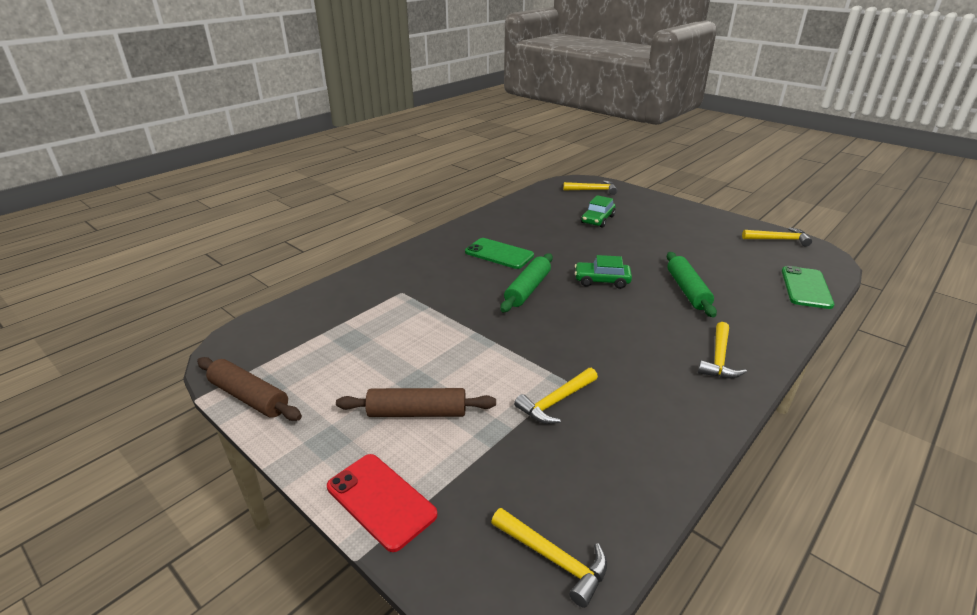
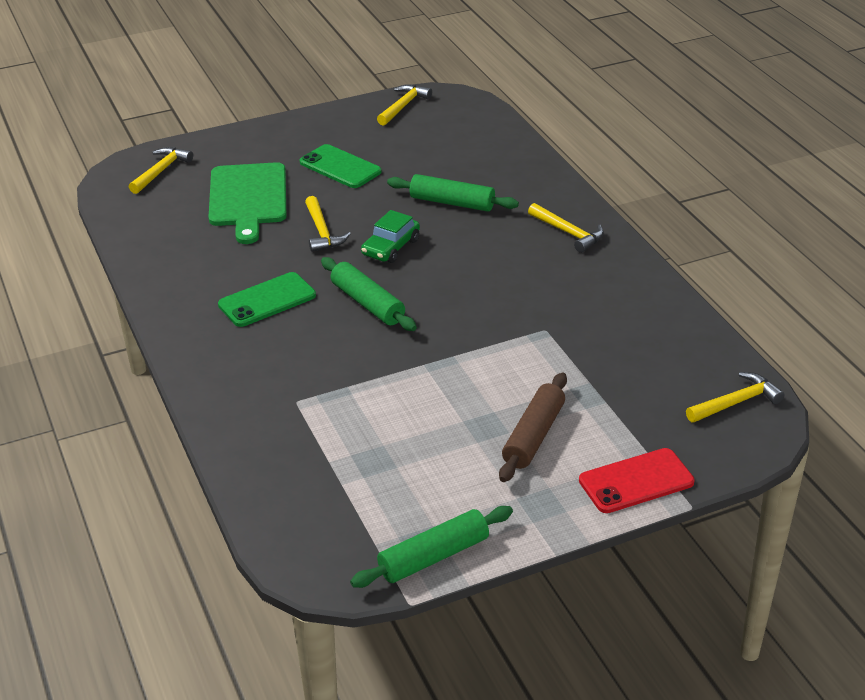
camera: 65 degrees left, 5 degrees up
(249, 397) = (433, 556): brown rolling pin -> green rolling pin
(556, 401) = (569, 346): yellow hammer -> yellow hammer (322, 232)
(598, 219) = (248, 198): green car -> green cutting board
(806, 287) = (499, 136): green phone -> green phone (340, 167)

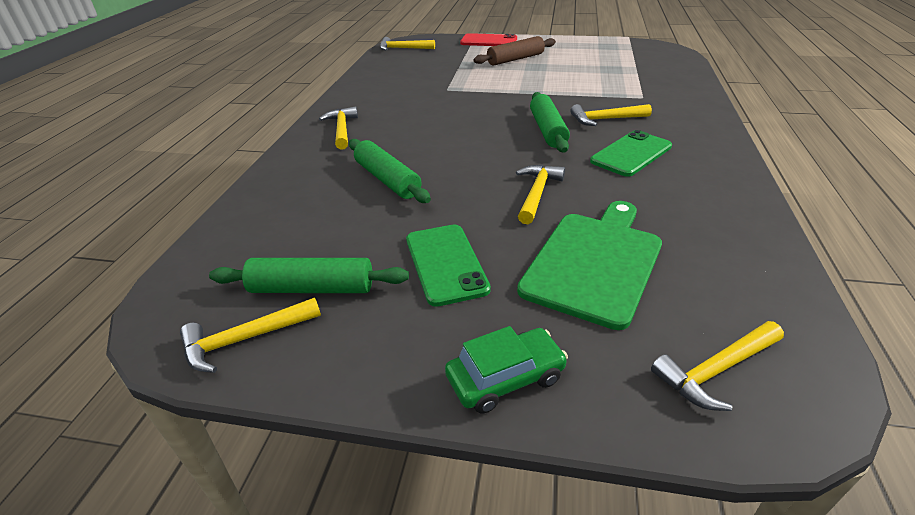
camera: 145 degrees left, 0 degrees up
(267, 300) = (631, 154): green phone -> green phone turned 45 degrees counterclockwise
(318, 342) = (605, 119): none -> yellow hammer
(391, 247) = (487, 161): green car -> green car (505, 378)
(433, 556) = (606, 42): green rolling pin -> green rolling pin (312, 288)

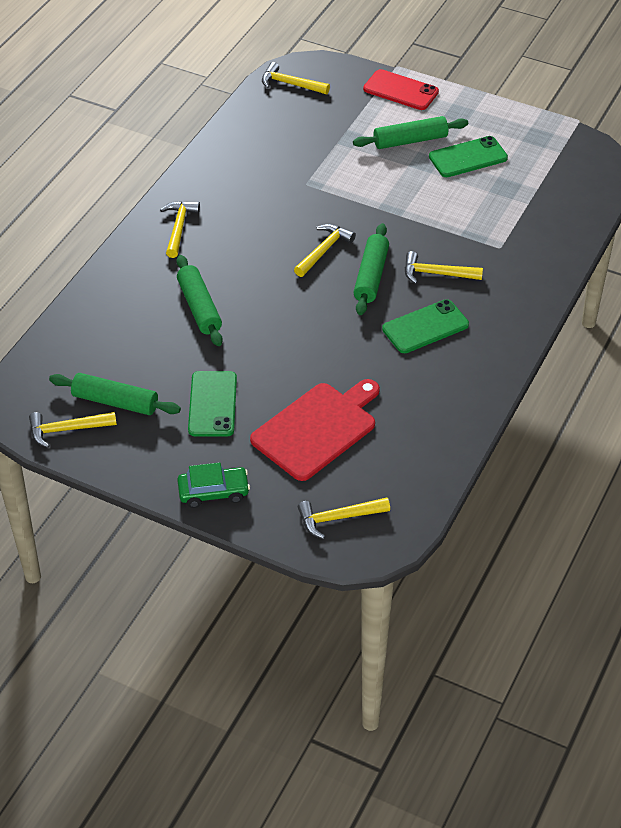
camera: 15 degrees right, 10 degrees up
(515, 59) = (410, 140): brown rolling pin -> green rolling pin
(537, 193) = (314, 354): yellow hammer -> yellow hammer (324, 251)
(567, 60) = (468, 157): none -> green phone
(594, 262) = (317, 429): green cutting board -> red cutting board

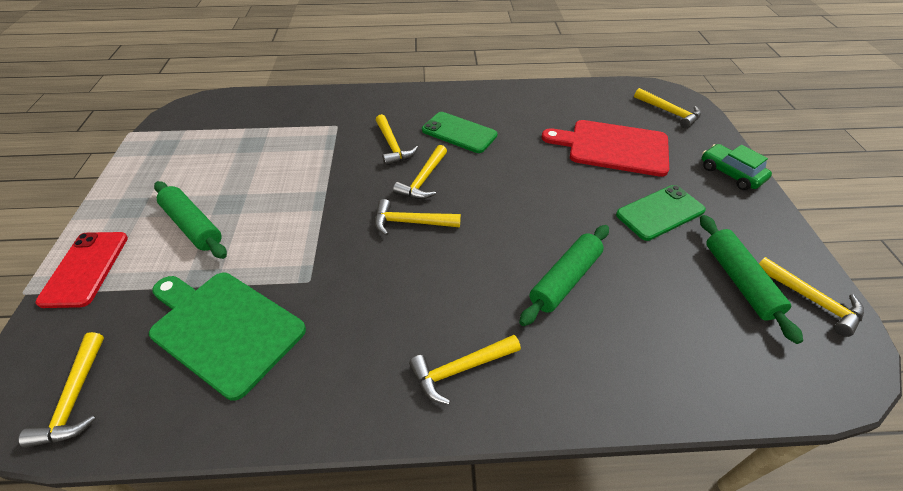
camera: 120 degrees left, 0 degrees up
(295, 141) = (224, 328): none -> green cutting board
(371, 276) = (423, 180): green rolling pin -> yellow hammer
(468, 157) = (212, 178): green phone -> none

